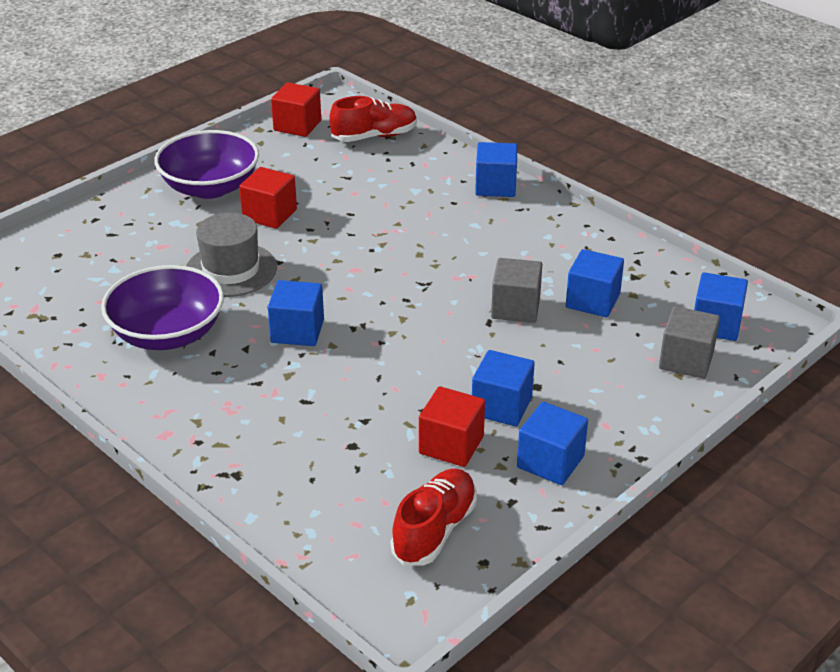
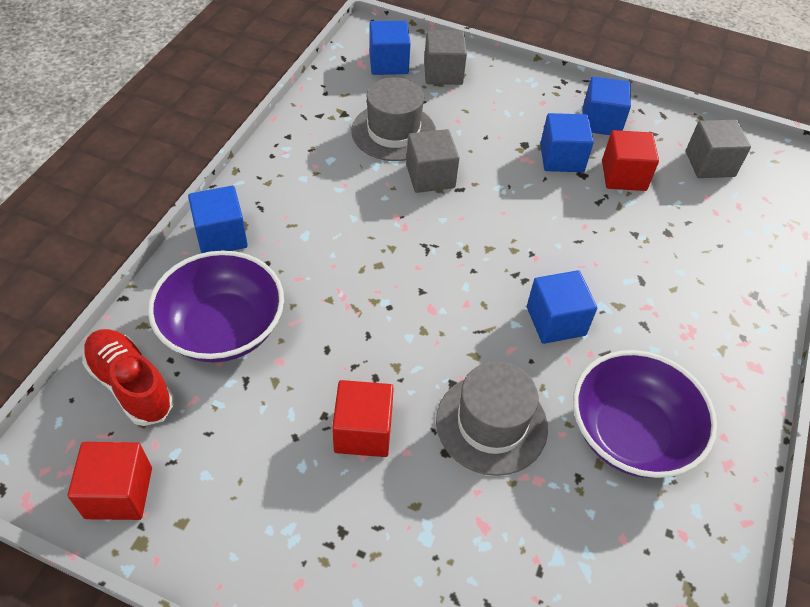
camera: 115 degrees left, 15 degrees up
(210, 187) = (326, 533): purple bowl -> purple bowl (223, 328)
(434, 530) = (709, 164): red shoe -> grey cube
(592, 301) = (393, 132): blue cube -> grey hat

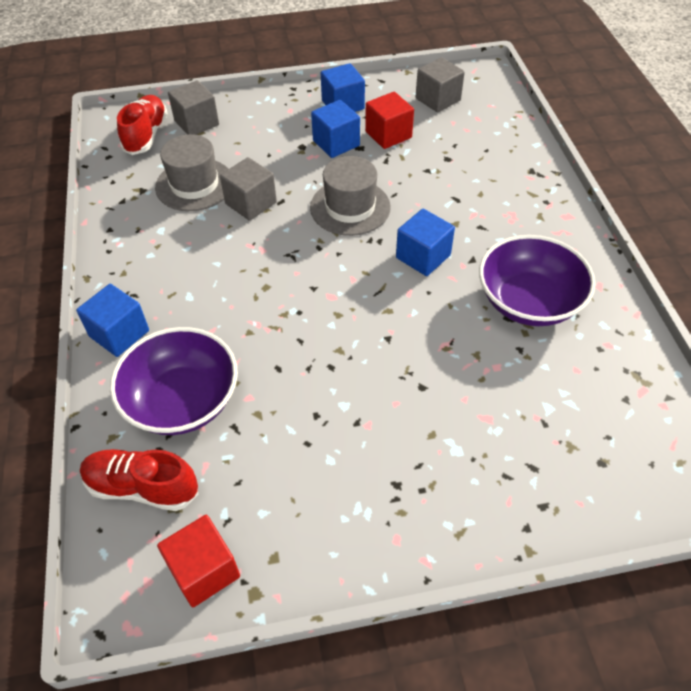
camera: 30 degrees left, 0 degrees up
(363, 431) = (354, 408): red cube -> none
(388, 63) = (146, 135): blue cube -> red shoe
(491, 424) = (437, 349): grey hat -> grey hat (350, 207)

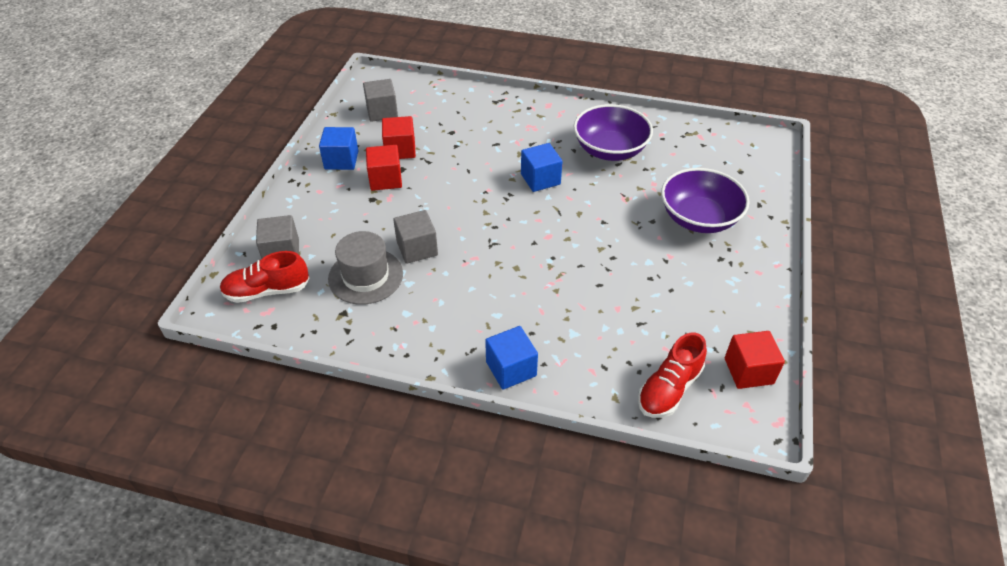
camera: 65 degrees left, 5 degrees down
(146, 135) = (267, 291): red shoe -> red shoe turned 45 degrees counterclockwise
(182, 401) = (601, 346): purple bowl -> purple bowl (699, 218)
(336, 143) = (385, 179): blue cube -> red cube
(350, 207) = (464, 196): grey hat -> none

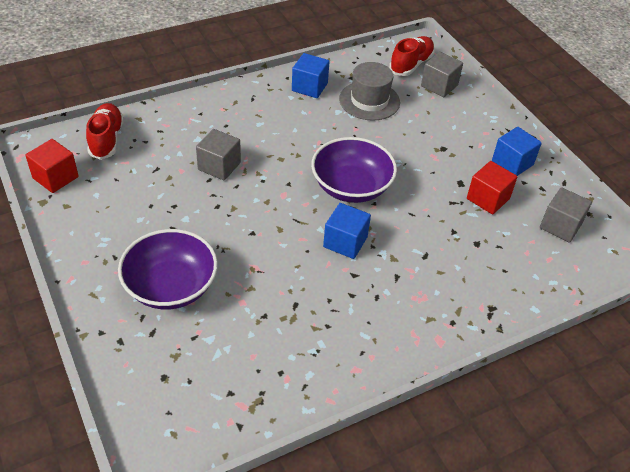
camera: 135 degrees right, 0 degrees up
(385, 179) = (458, 168): red cube -> none
(417, 248) = (363, 133): grey cube -> grey cube (219, 166)
(511, 369) = (218, 101): blue cube -> blue cube (309, 87)
(610, 150) = (318, 317): purple bowl -> purple bowl (351, 187)

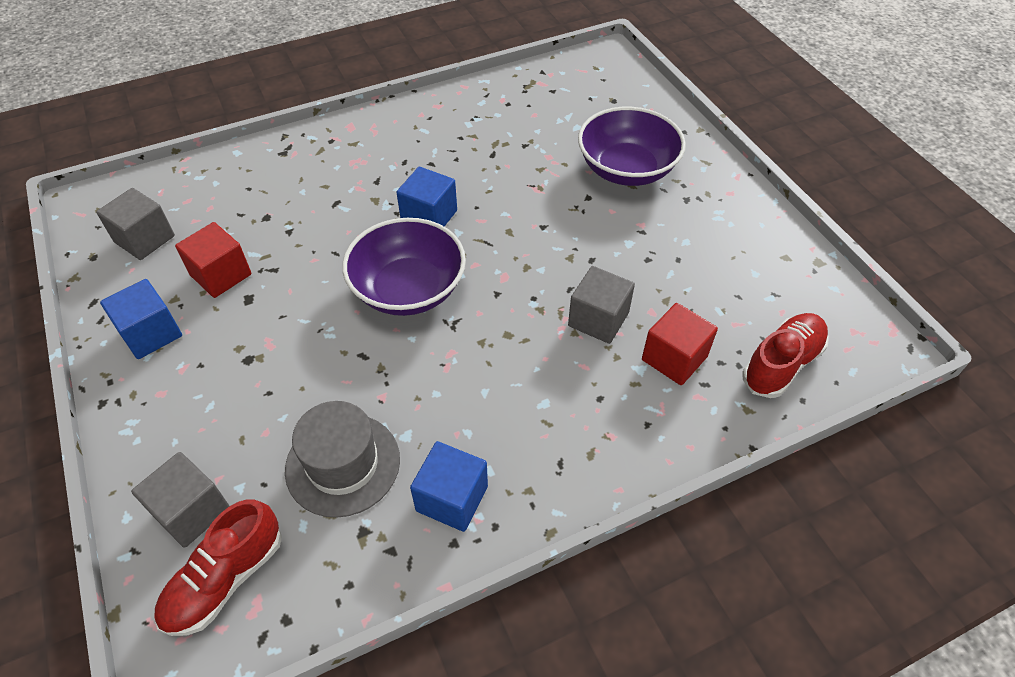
camera: 175 degrees left, 5 degrees up
(55, 177) = (822, 296): red cube -> red cube (674, 358)
(106, 139) = (781, 364): red shoe -> red shoe turned 135 degrees counterclockwise

